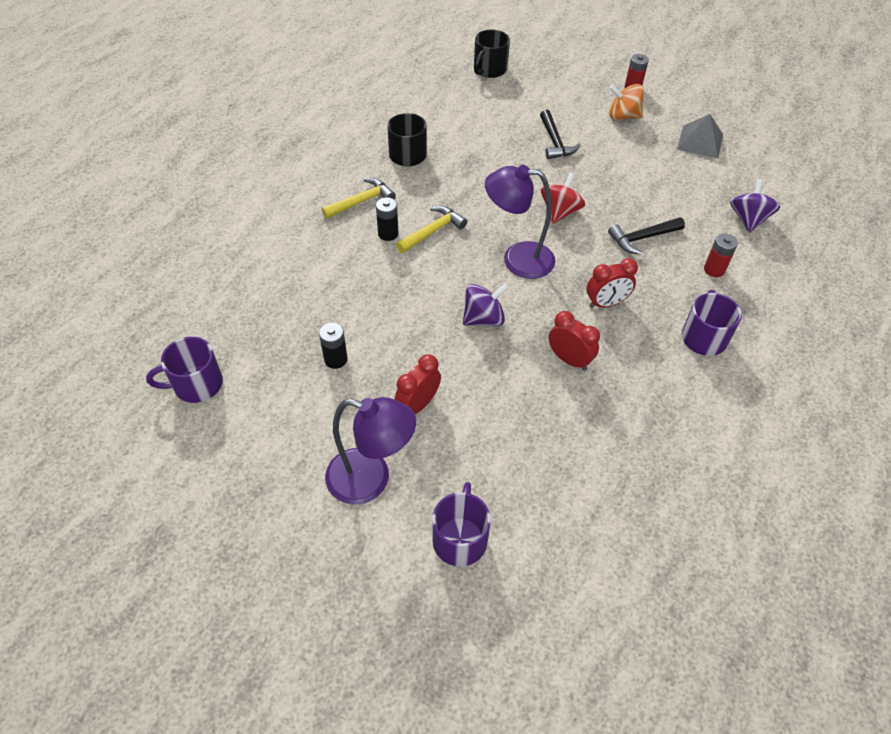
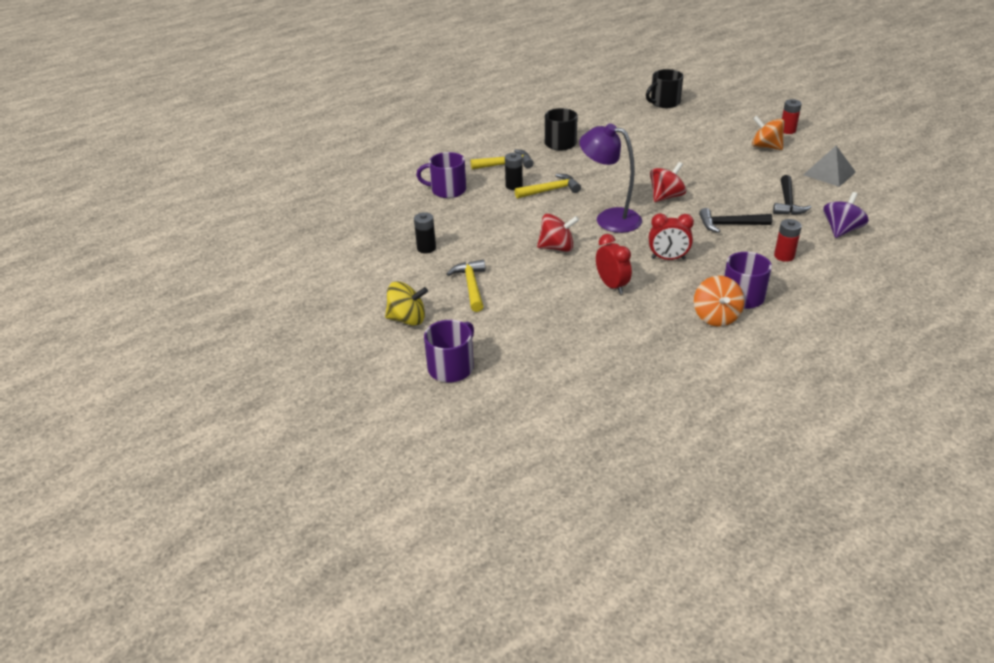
camera: 25 degrees right, 15 degrees down
(196, 384) = (319, 242): purple mug -> purple mug (447, 190)
(371, 480) = (407, 319): purple lamp -> yellow spinning top
(418, 405) = (471, 286): red clock -> yellow hammer
(483, 318) = (557, 247): purple spinning top -> red spinning top
(555, 142) = (691, 154): black hammer -> black hammer (787, 203)
(692, 375) = (716, 317): none -> orange spinning top

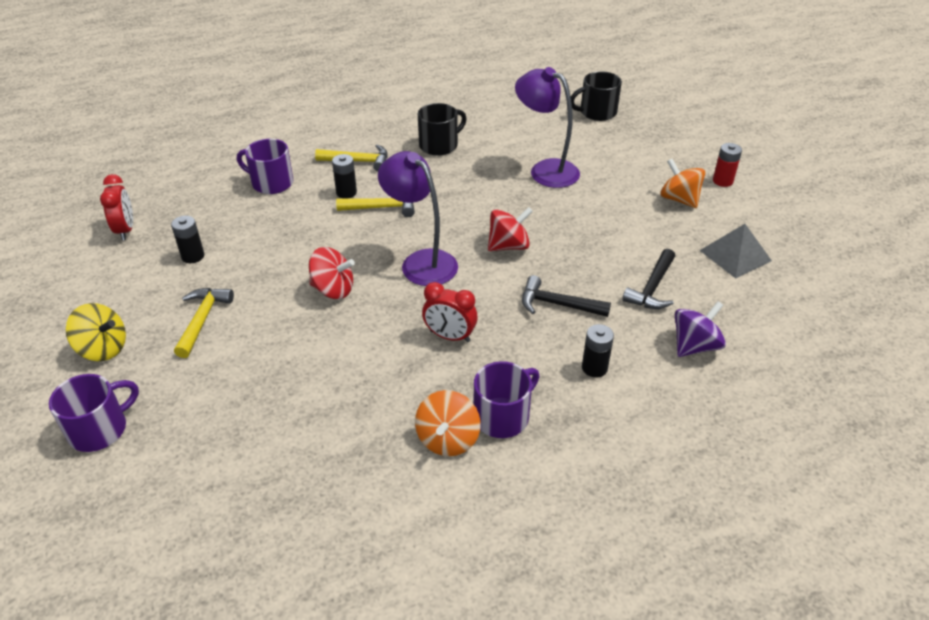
camera: 15 degrees right, 5 degrees up
(612, 285) = (357, 359): red clock -> red clock (125, 230)
(655, 145) = (545, 170): none -> purple lamp
(784, 256) = (594, 368): red battery -> black battery

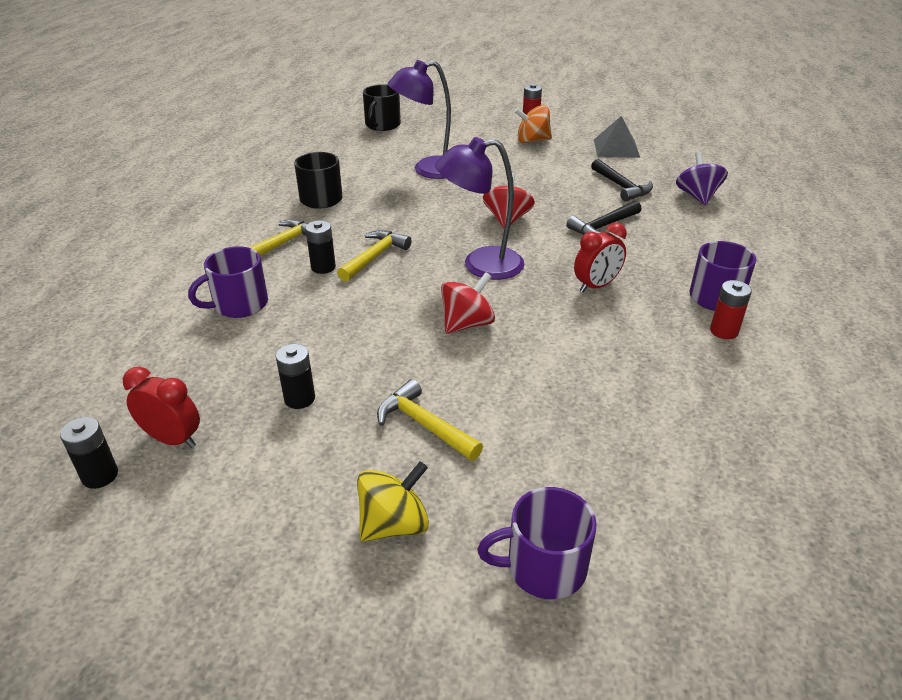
camera: 55 degrees left, 5 degrees down
(99, 429) = (544, 567): purple mug -> purple mug turned 90 degrees counterclockwise
(448, 439) = (724, 331): orange spinning top -> red battery
(594, 368) = (689, 239): black battery -> black battery (100, 475)

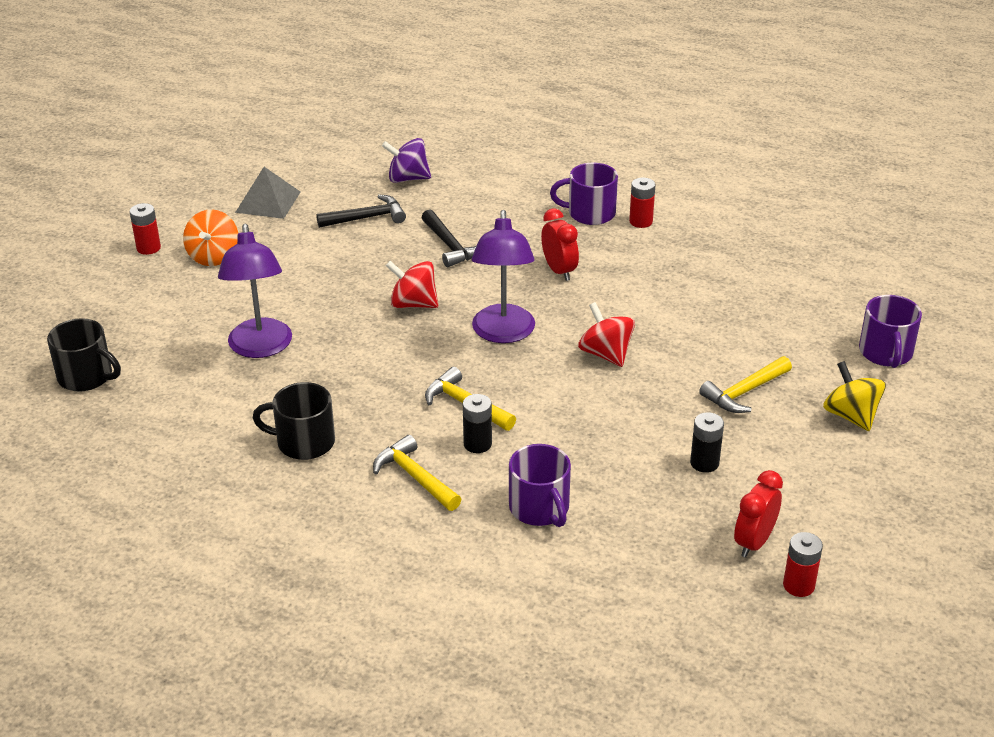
camera: 80 degrees left, 0 degrees up
(100, 475) = (798, 585): black battery -> red battery

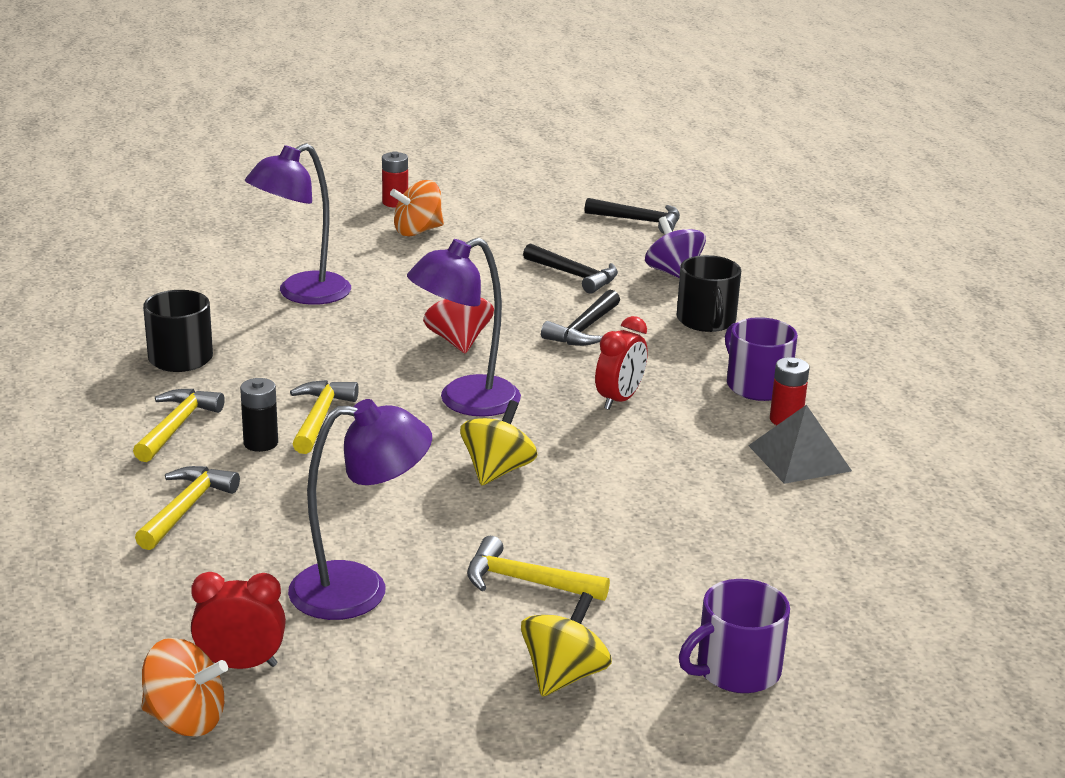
camera: 55 degrees right, 10 degrees down
(86, 376) = (181, 240): black mug -> black mug (706, 321)
(268, 202) = (536, 225): grey pyramid -> grey pyramid (799, 458)
(312, 158) = (639, 221): none -> black hammer
(540, 508) = (186, 508): purple mug -> yellow hammer
(605, 354) = (497, 470): red spinning top -> yellow spinning top
(704, 463) = (359, 590): black battery -> purple lamp
(798, 585) = (185, 719): red battery -> orange spinning top

